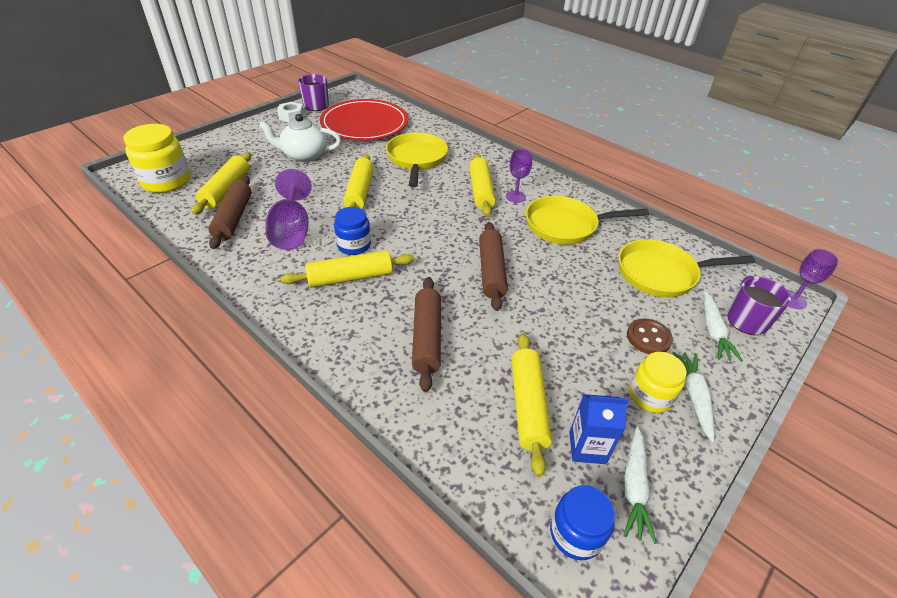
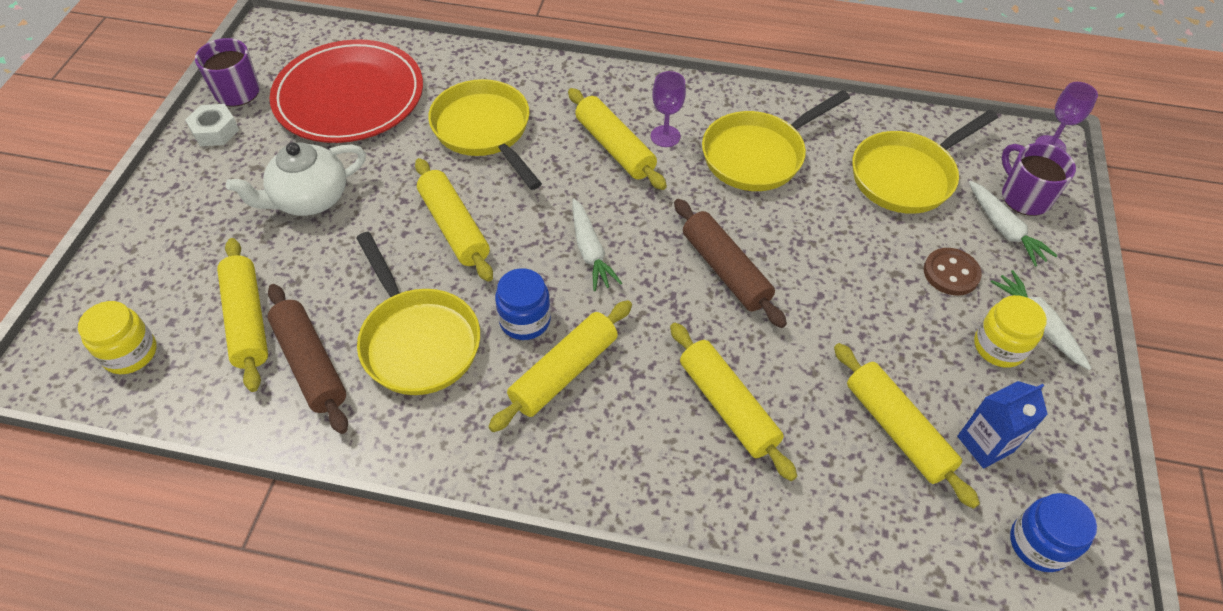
camera: 30 degrees left, 10 degrees up
(166, 181) = (130, 353): yellow jar -> yellow jar, size x0.63
(292, 231) = (418, 341): purple goblet -> yellow pan
(426, 337) = (727, 406): brown rolling pin -> yellow rolling pin
(634, 487) = (1053, 461): white carrot -> white carrot (590, 251)

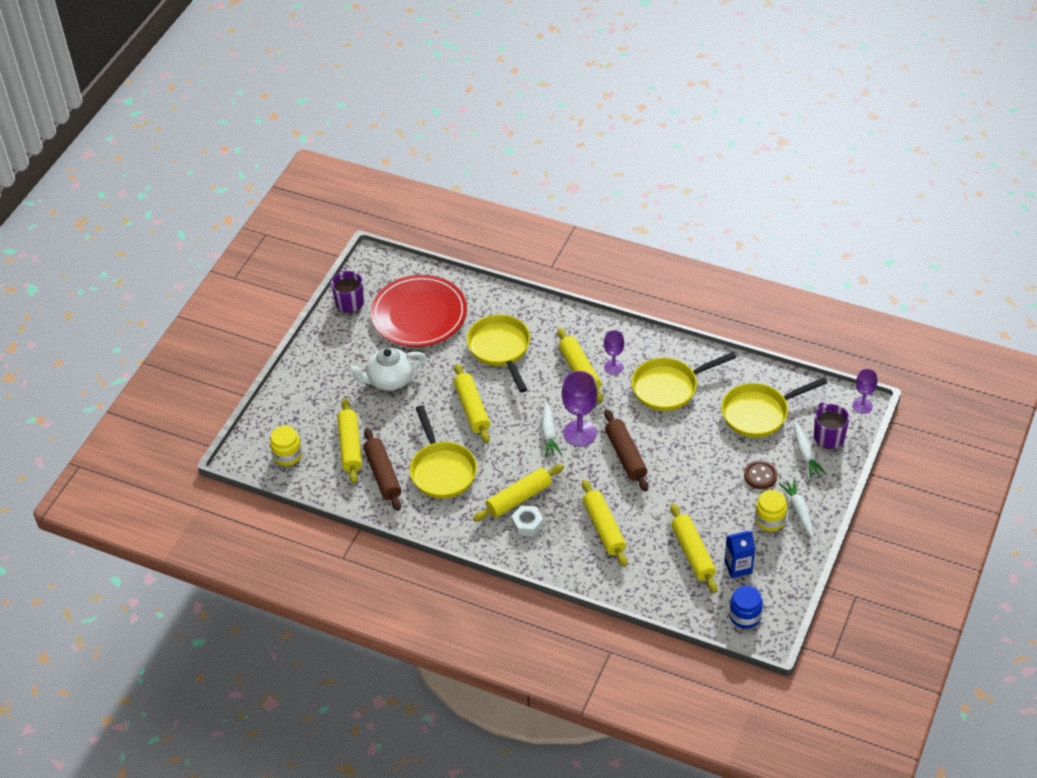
camera: 15 degrees right, 5 degrees down
(215, 131) = (335, 328): white nut -> white nut (527, 524)
(525, 320) = (503, 467): blue jar -> none
(640, 244) = (580, 433): none -> purple goblet

